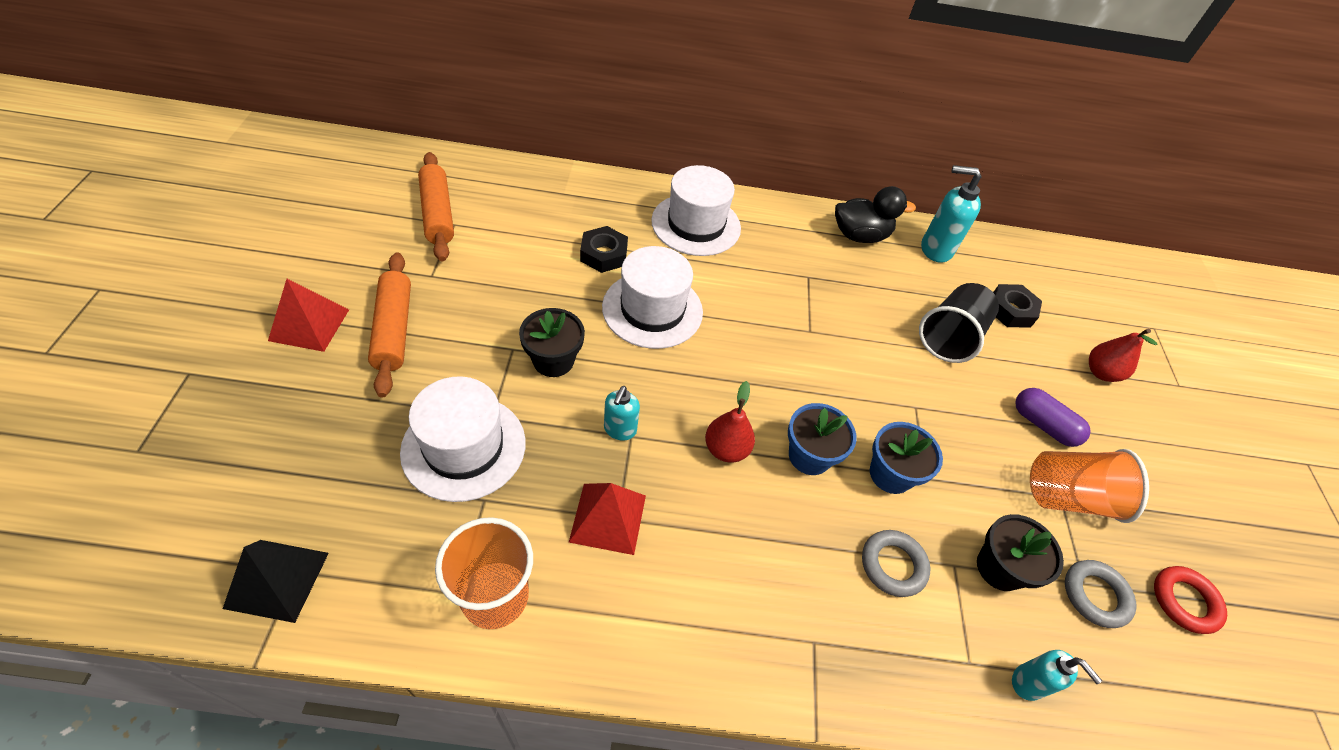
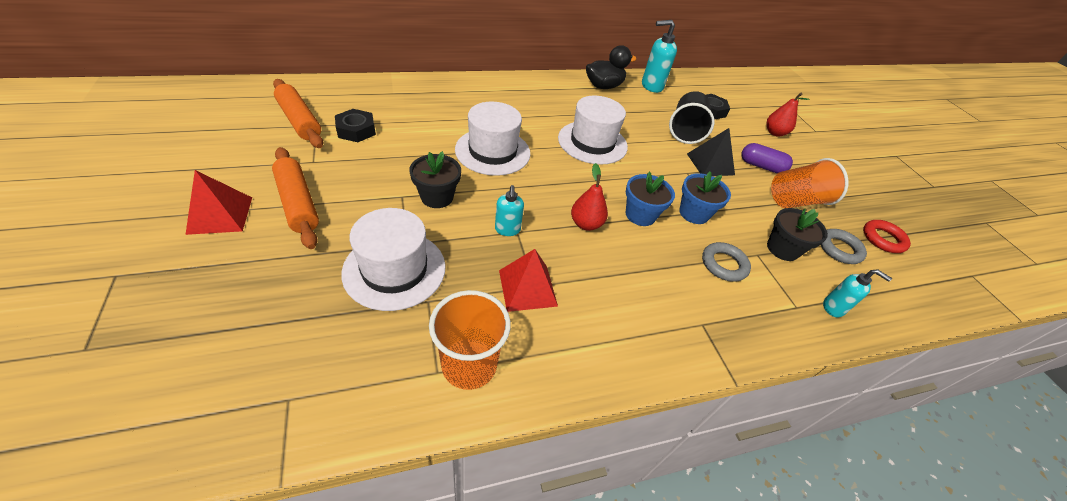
camera: 20 degrees left, 5 degrees down
(277, 579) = (273, 411): black pyramid -> black pyramid (710, 164)
(604, 254) = (441, 125): black nut -> black nut (356, 130)
(696, 224) = (497, 97): white hat -> white hat (592, 142)

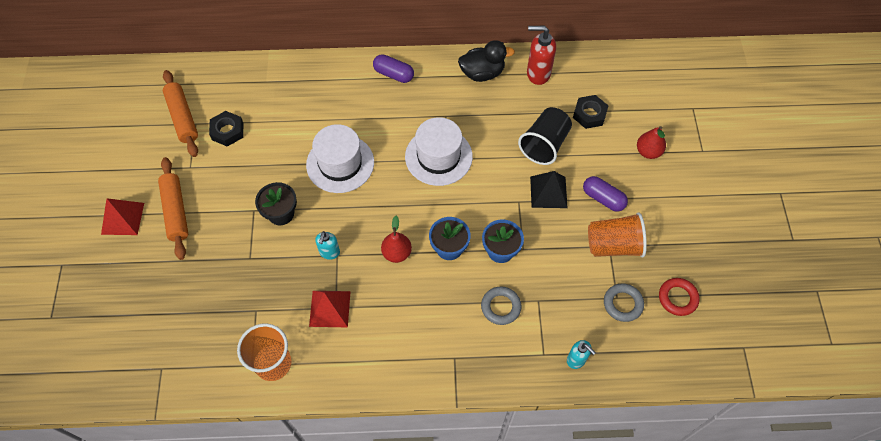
camera: 20 degrees right, 15 degrees up
(394, 269) = (237, 281): white hat -> none
(522, 87) = (393, 74): none -> purple capsule
(651, 86) = (538, 73): turquoise soap dispenser -> red soap dispenser
(782, 249) = (565, 297): black flower pot -> none

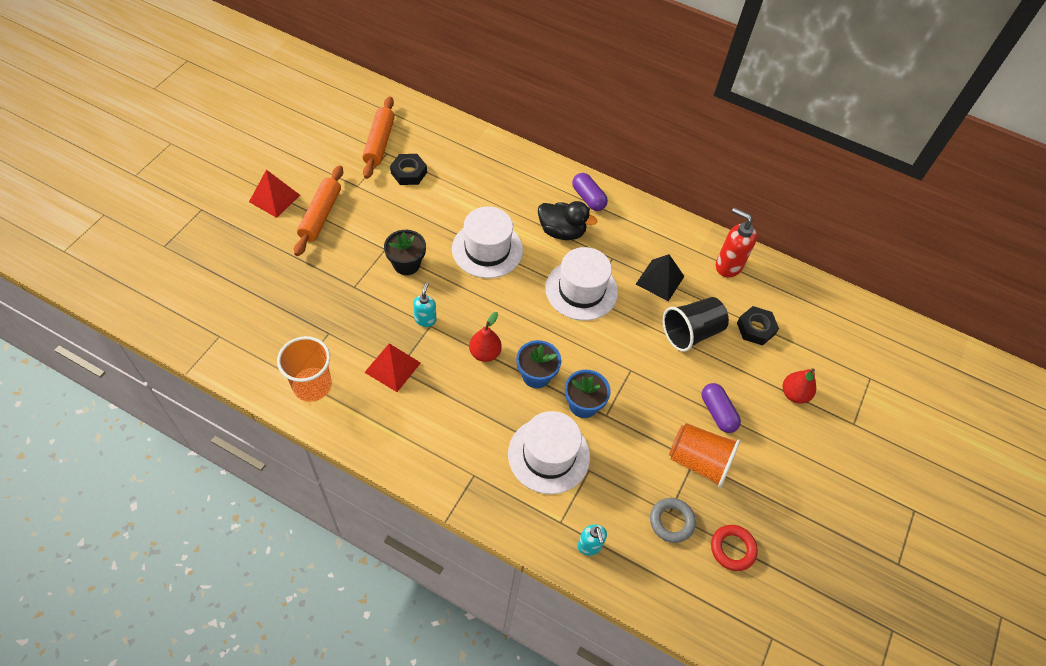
camera: 25 degrees right, 5 degrees down
(329, 252) = (425, 319): turquoise soap dispenser -> turquoise soap dispenser turned 150 degrees clockwise
(482, 73) = (673, 238): black duck -> black duck (562, 231)
(500, 307) = (549, 455): grey ring -> white hat
(548, 192) = (666, 377): black pyramid -> black pyramid (660, 280)

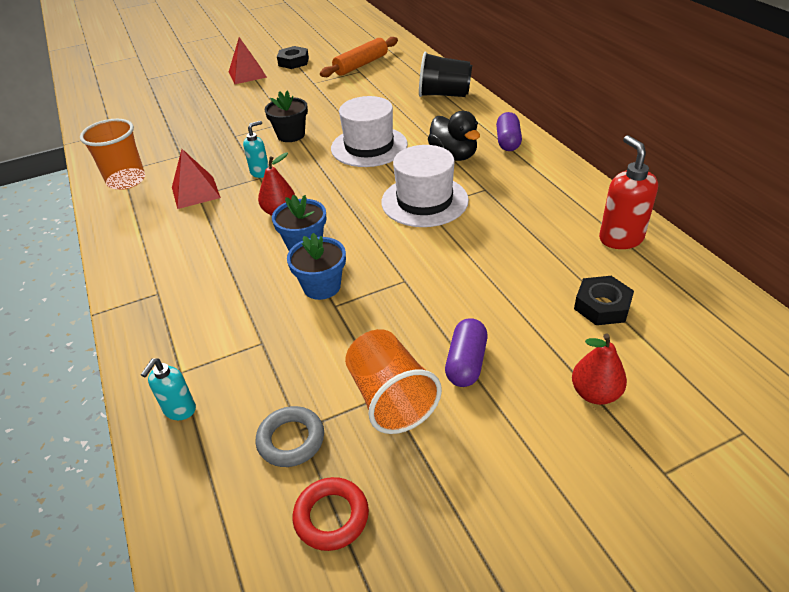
camera: 45 degrees right, 15 degrees down
(321, 215) = (265, 91): orange rolling pin -> none
(409, 173) = (362, 85): black nut -> black nut (293, 62)
(549, 455) = (239, 310): white hat -> none
(660, 280) = (520, 222): black pyramid -> none
(691, 332) = (511, 277): black cup -> black cup (444, 95)

